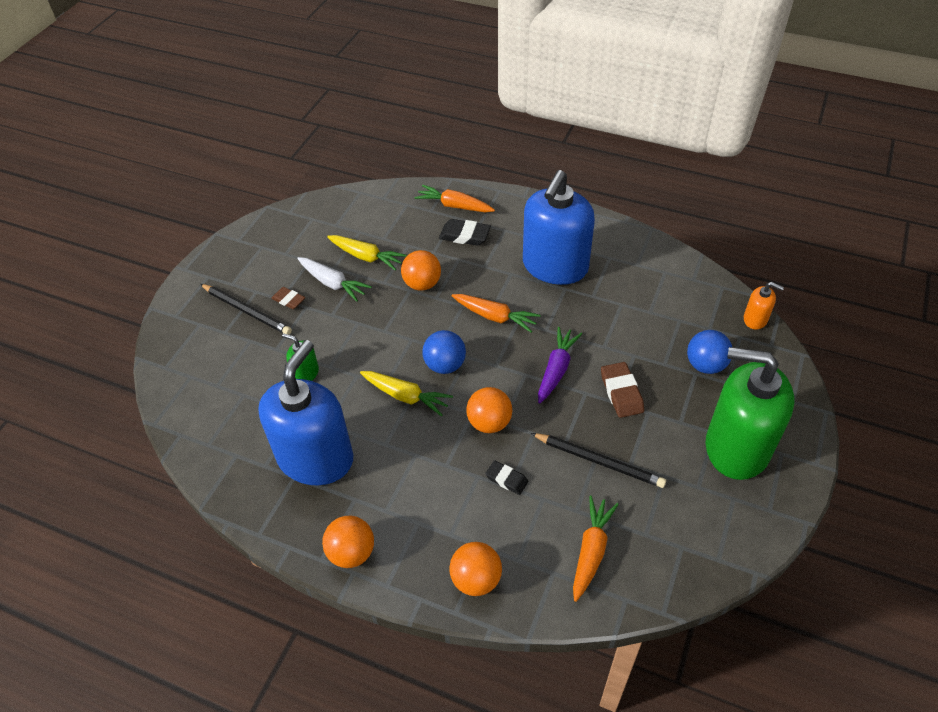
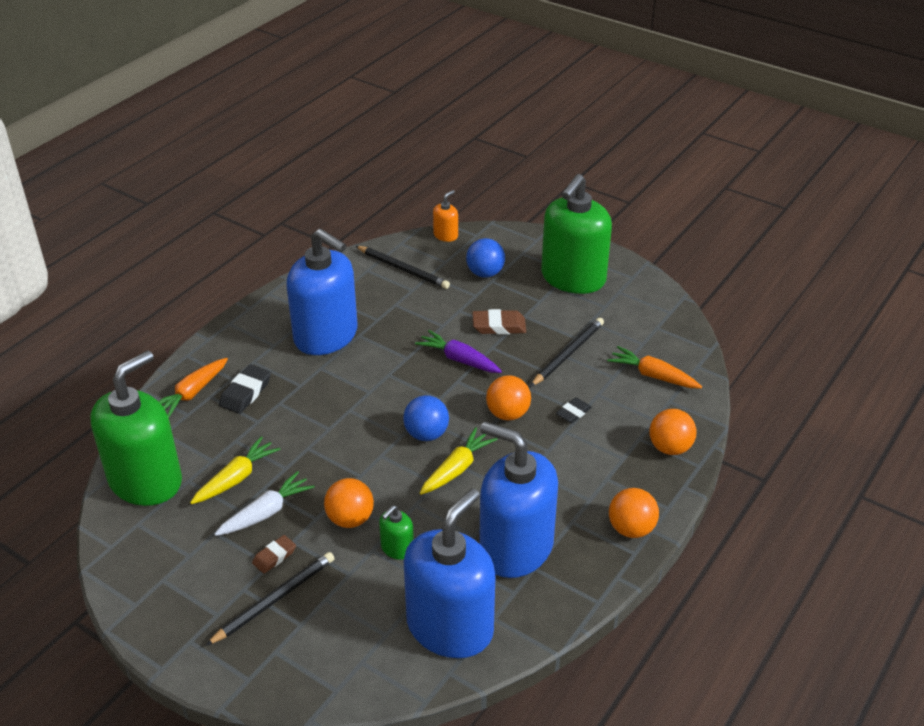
camera: 80 degrees left, 10 degrees down
(225, 426) = (450, 627): none -> blue soap dispenser
(354, 210) = (146, 481): none -> green soap dispenser
(422, 284) = (304, 436): orange ball -> orange ball (350, 519)
(495, 317) = (376, 389): orange carrot -> none
(679, 298) = (403, 269): none -> black pencil

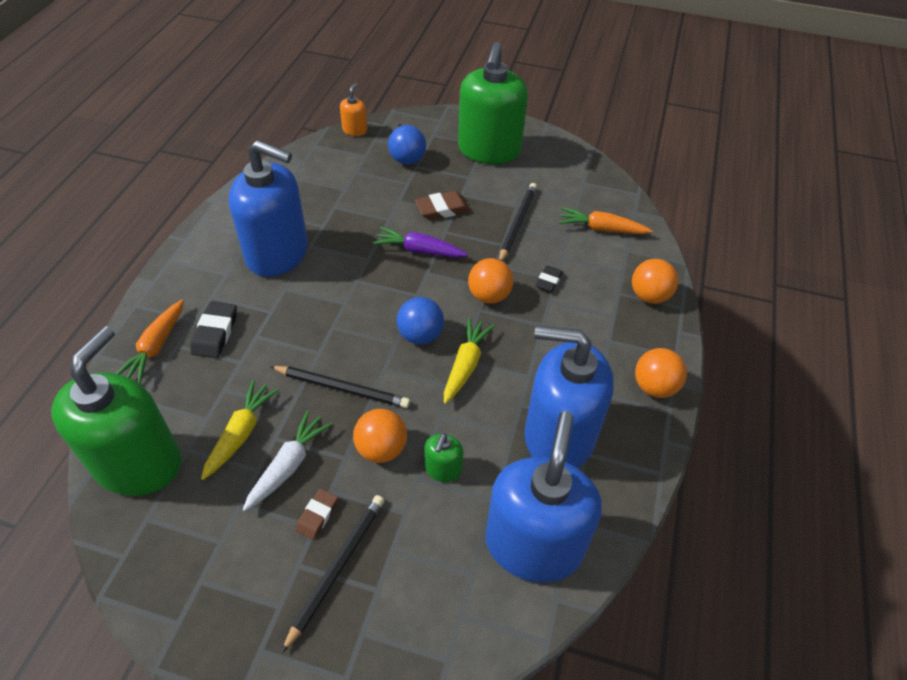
camera: 20 degrees left, 10 degrees up
(403, 269) = (327, 170): black pencil -> black pencil (342, 388)

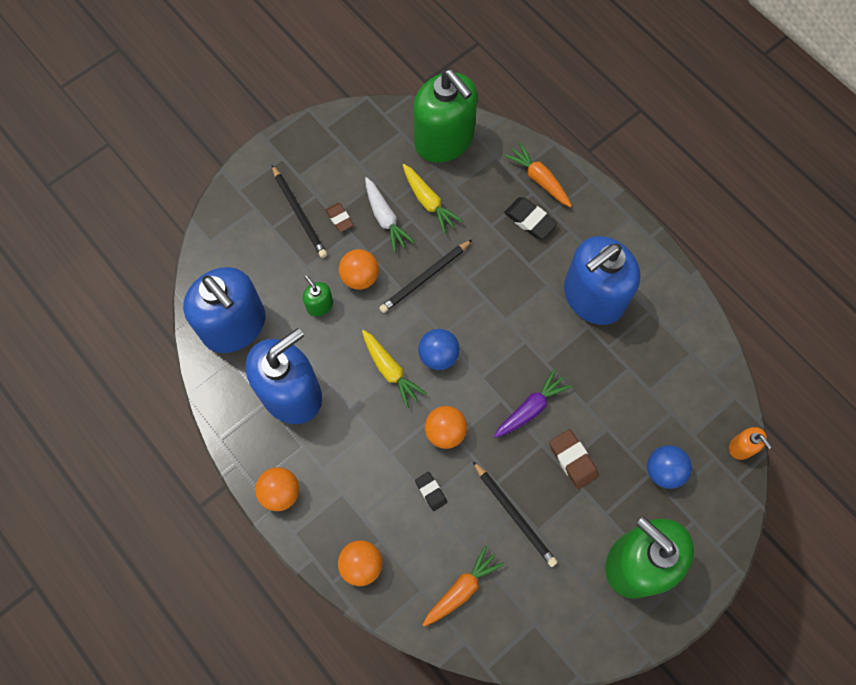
camera: 125 degrees right, 20 degrees up
(442, 209) = (573, 460): brown eraser -> brown eraser turned 45 degrees counterclockwise

